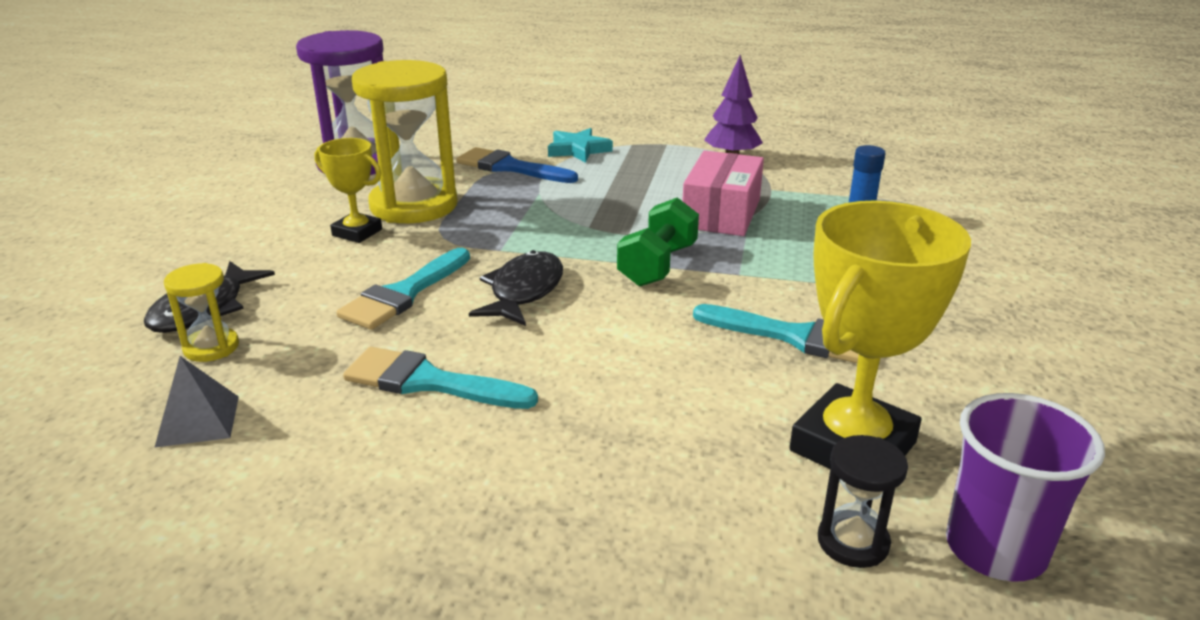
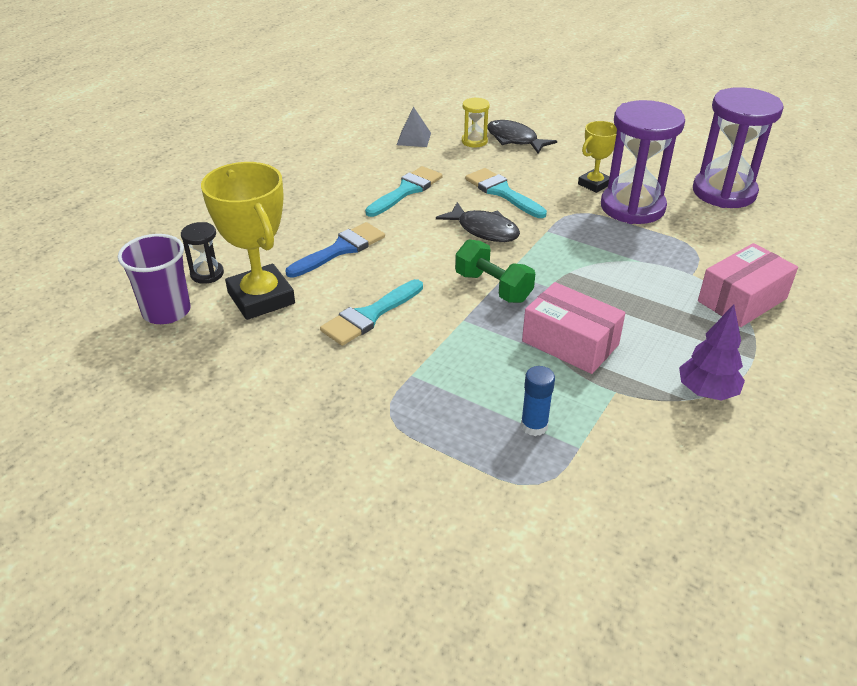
camera: 110 degrees right, 10 degrees up
(414, 206) = (632, 207): yellow hourglass -> purple hourglass
(510, 167) = (702, 257): blue brush -> blue brush (340, 249)
(578, 150) = (742, 300): turquoise star -> pink box

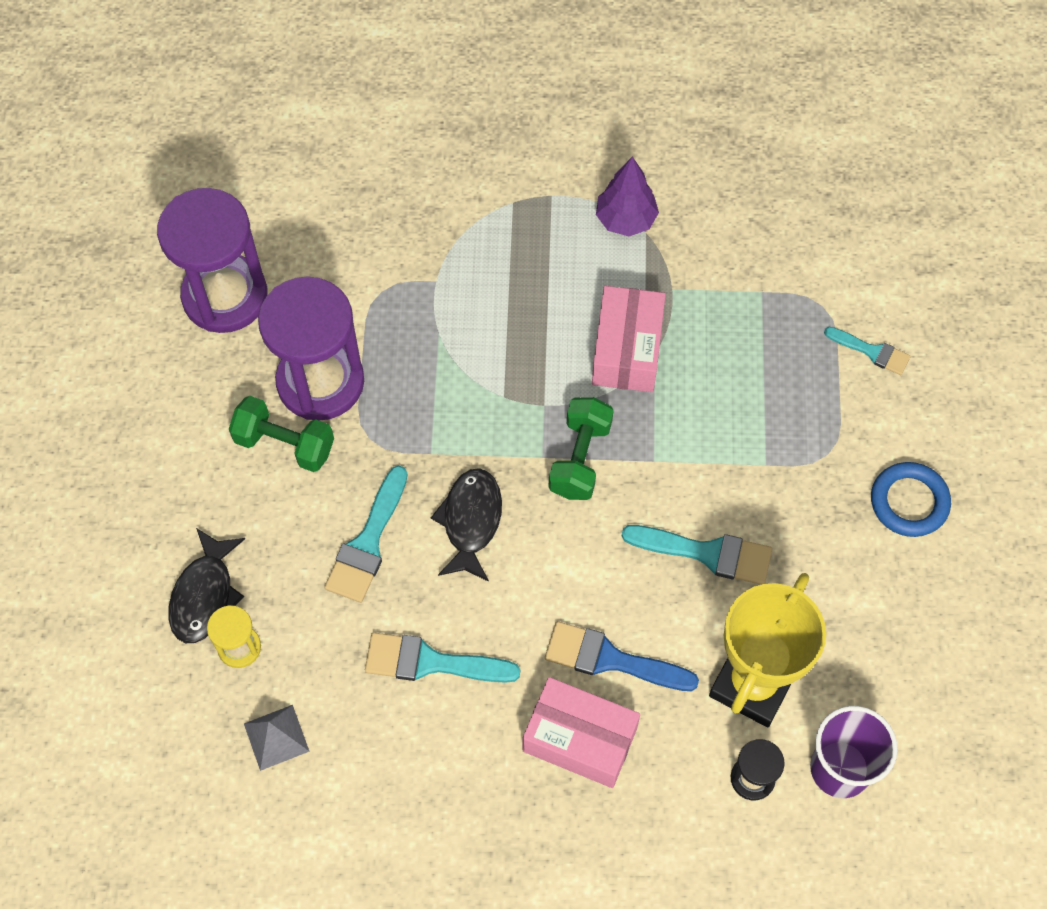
camera: 120 degrees left, 25 degrees up
(304, 444) = (909, 502): none -> blue ring
(464, 494) = (871, 351): none -> turquoise brush
(534, 426) = (760, 334): blue glue stick -> none
(594, 184) = (284, 444): yellow trophy -> green dumbbell
(742, 300) = (457, 226): pink box -> pink box (580, 739)

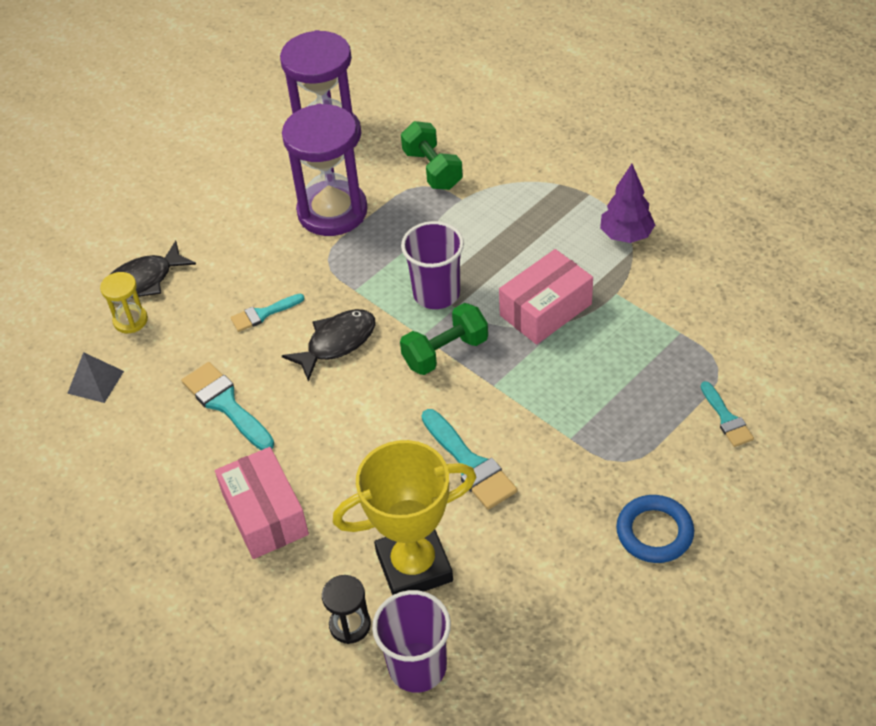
camera: 45 degrees right, 15 degrees down
(284, 444) = (275, 231): green dumbbell -> green dumbbell (432, 169)
(368, 543) = (263, 314): turquoise brush -> turquoise brush, size x0.62
(512, 402) = (436, 293): none -> purple cup
(610, 659) = (336, 482): blue brush -> none

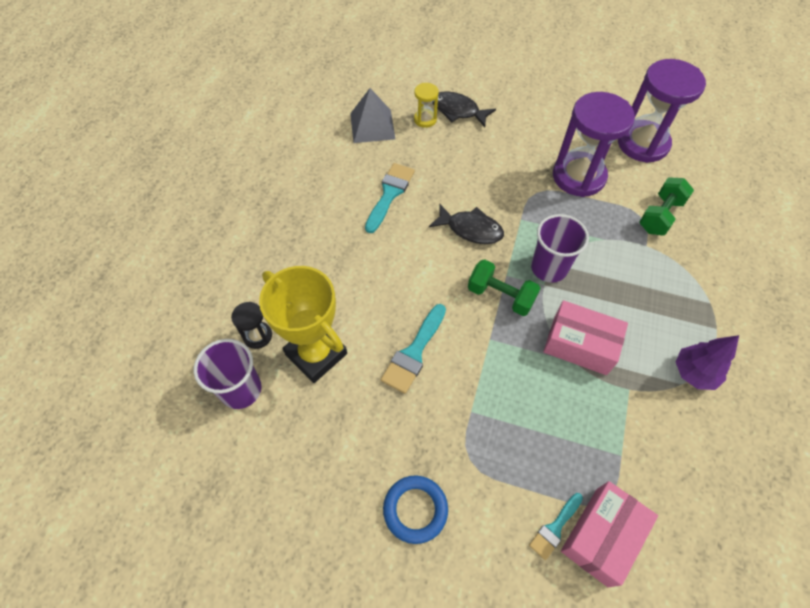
camera: 60 degrees right, 10 degrees up
(95, 382) = (372, 126): grey pyramid -> grey pyramid, size x1.53
(263, 314) = (470, 180): turquoise brush -> none
(265, 514) = (319, 252): pink box -> pink box (601, 536)

